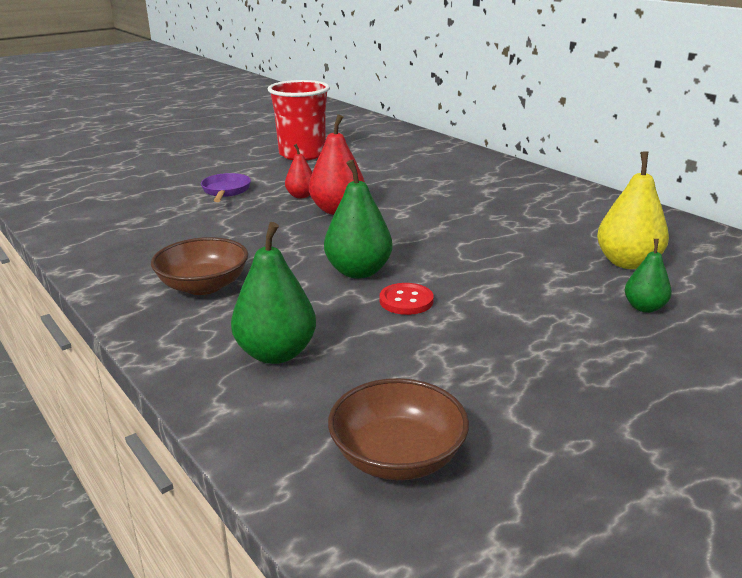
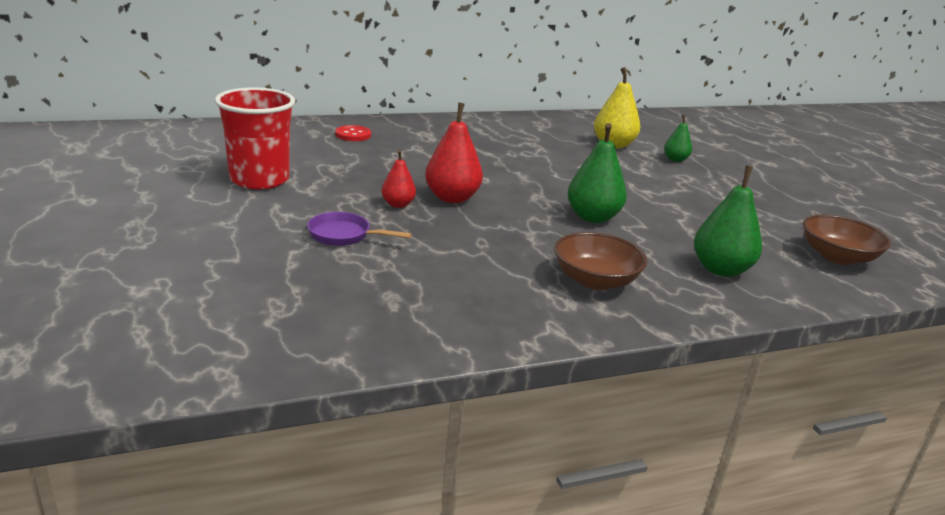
camera: 75 degrees left, 0 degrees up
(406, 301) = (649, 213): red button -> red button (353, 135)

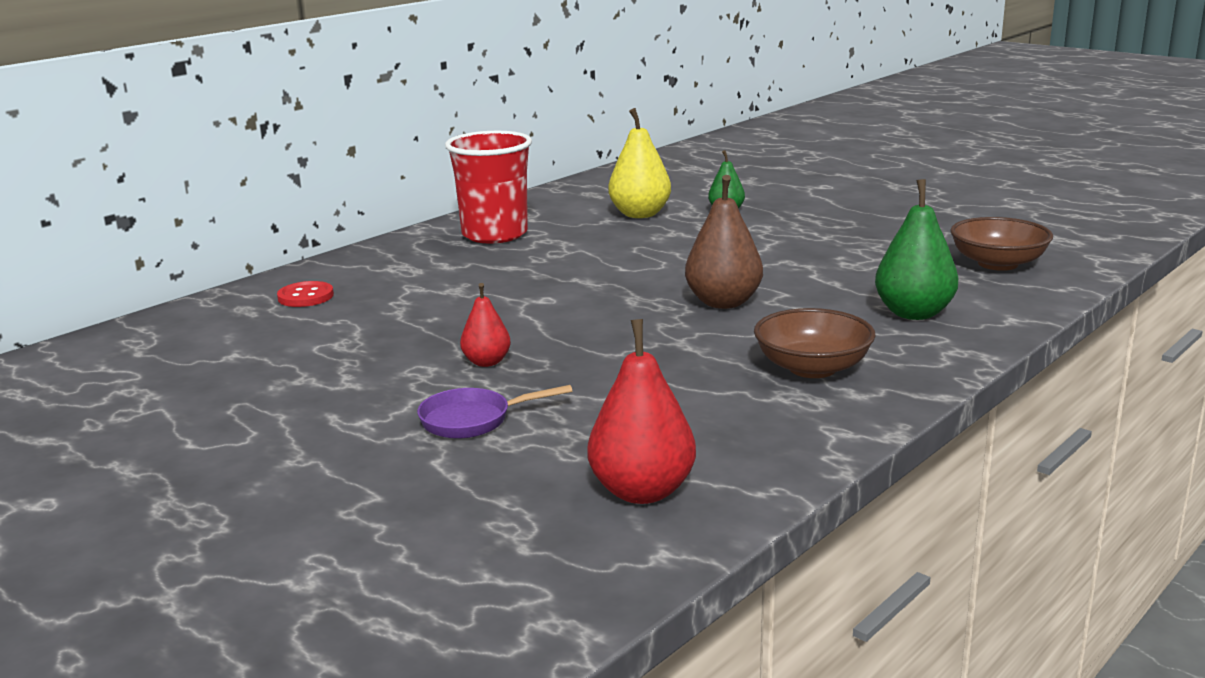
camera: 25 degrees left, 5 degrees down
(259, 179) = (260, 392): red cup -> red cup (494, 234)
(452, 198) = (540, 333): red pear -> red pear (642, 491)
(592, 217) = (723, 302): green pear -> brown pear

